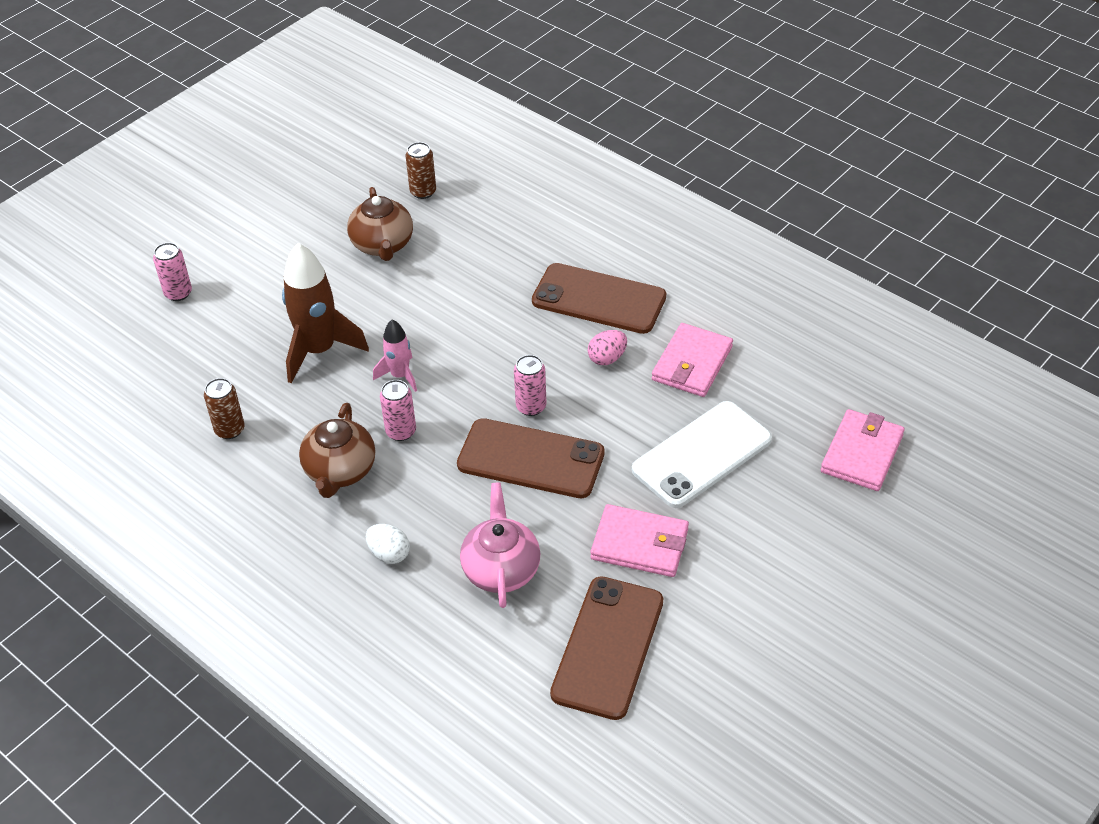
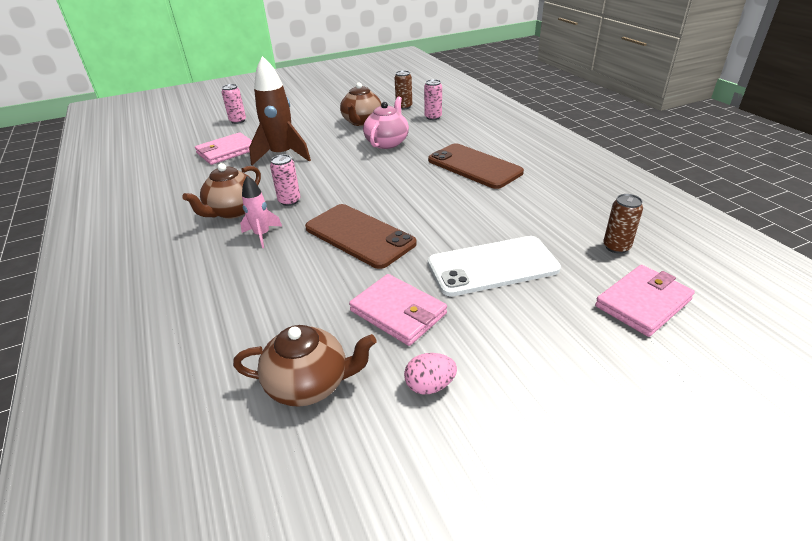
camera: 25 degrees right, 10 degrees down
(230, 430) = (196, 177): brown can -> brown can (616, 247)
(389, 554) = (213, 263): white egg -> none
(400, 376) = (316, 175): pink rocket -> pink rocket (262, 235)
(501, 569) = (278, 296): pink teapot -> pink teapot (387, 142)
(531, 406) = (384, 208): pink can -> pink can (433, 117)
(607, 358) = (458, 195): pink egg -> pink egg (430, 385)
(608, 647) = (309, 384): brown phone -> brown teapot
(692, 363) = (519, 211): pink wallet -> pink wallet (226, 151)

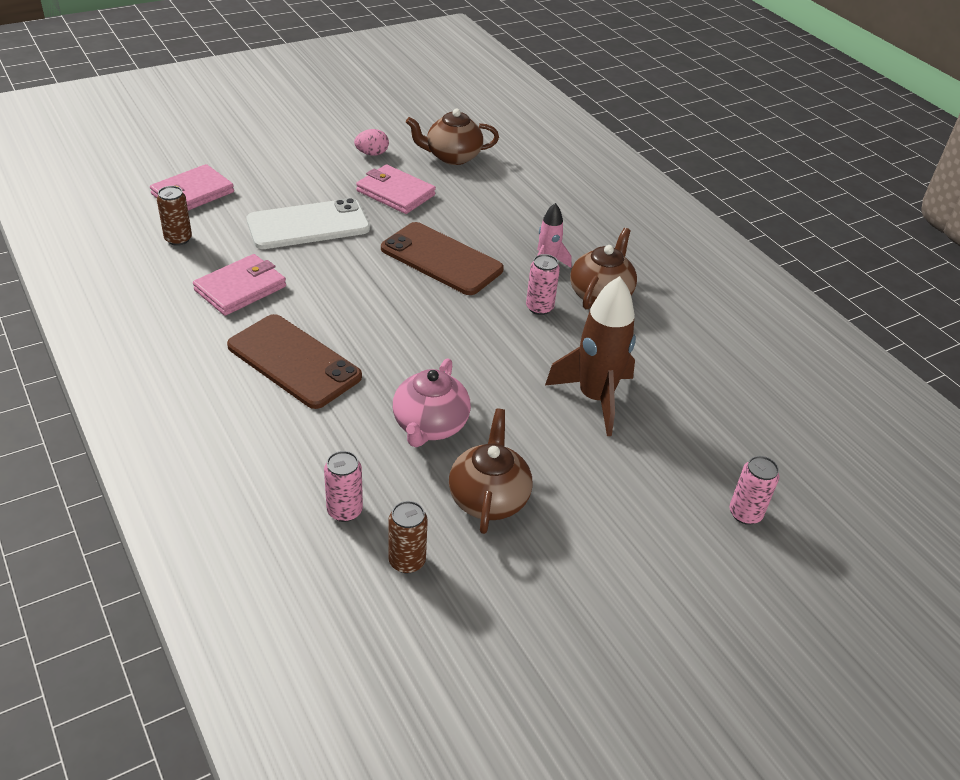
camera: 170 degrees right, 5 degrees up
(226, 151) = (693, 412): pink wallet -> pink wallet (241, 288)

